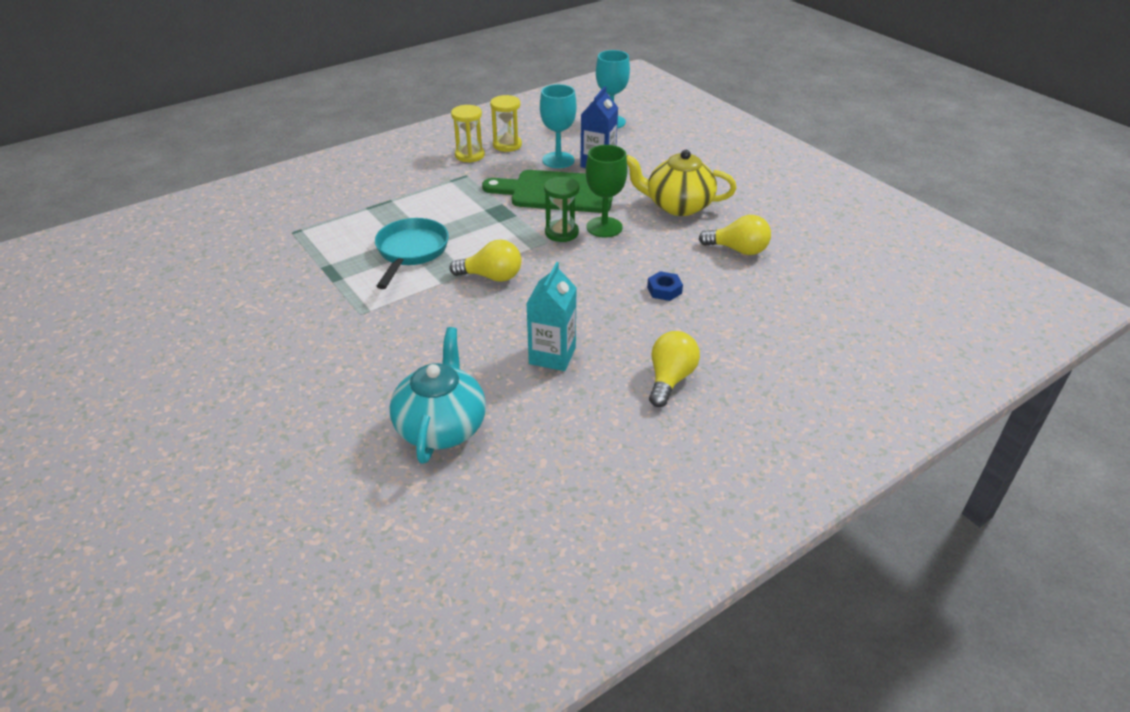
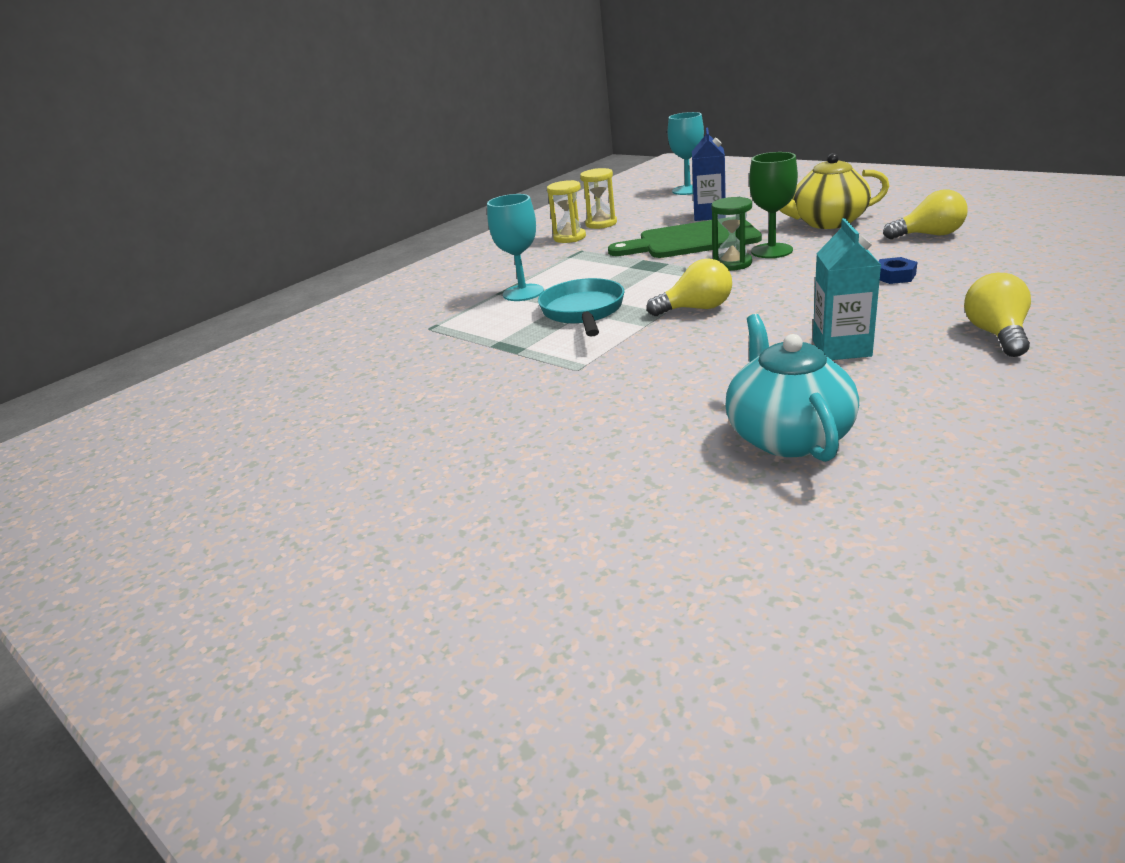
camera: 10 degrees left, 10 degrees down
(558, 160) = (666, 221): turquoise goblet -> turquoise goblet (523, 293)

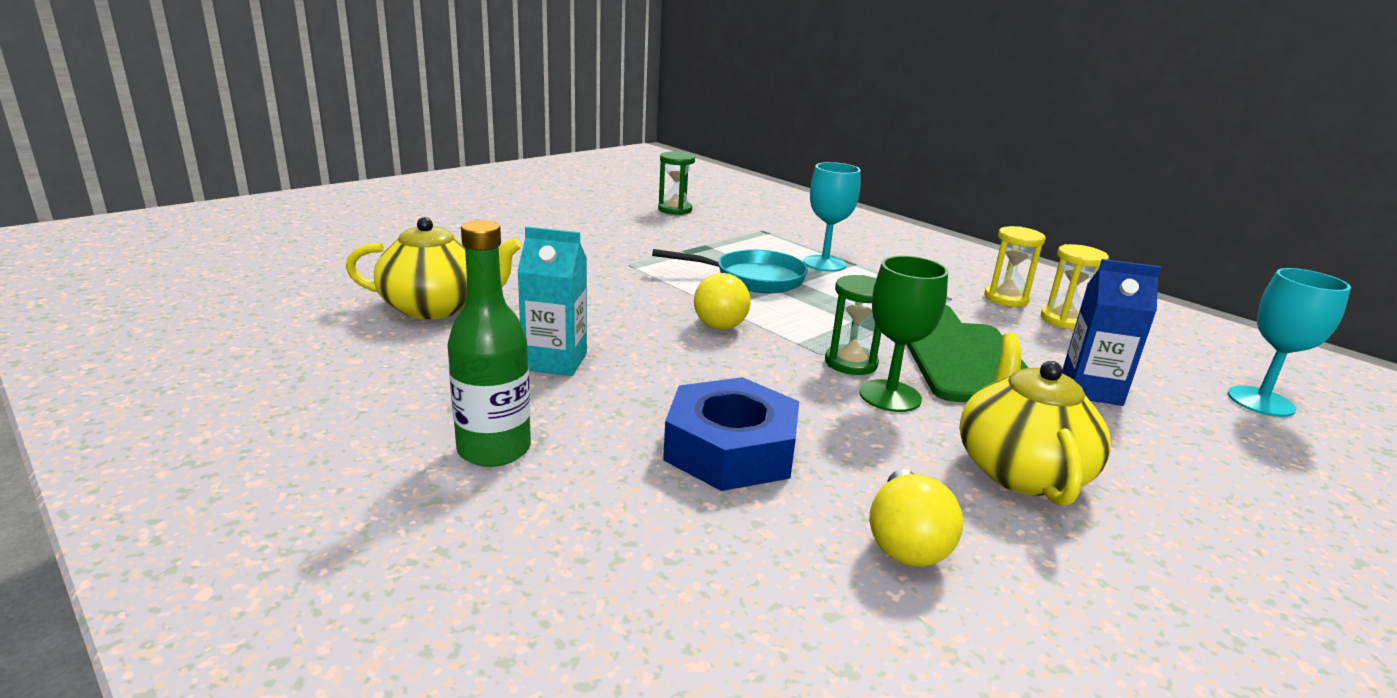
camera: 90 degrees right, 5 degrees down
(355, 384) = (675, 210): none -> green hourglass
(787, 436) = (436, 307): turquoise teapot -> yellow teapot
(894, 276) = (731, 449): blue nut -> blue nut, size x2.28
(996, 334) = (494, 449): yellow light bulb -> green bottle

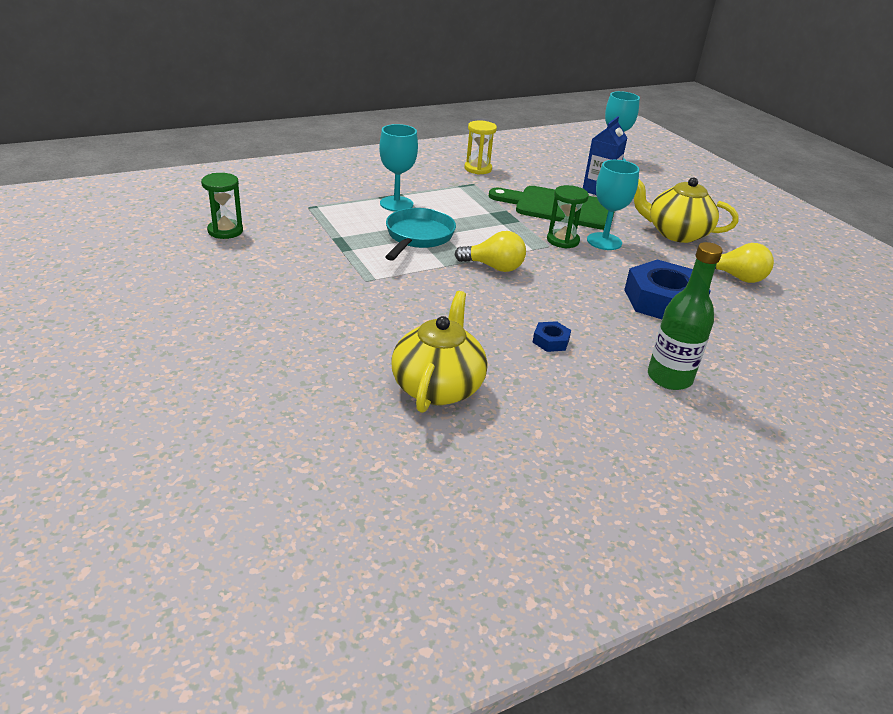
camera: 75 degrees left, 10 degrees up
(555, 361) = (550, 341): turquoise carton -> blue nut
(890, 396) = (604, 241): green goblet -> turquoise goblet
(1064, 320) = (513, 165): yellow hourglass -> none

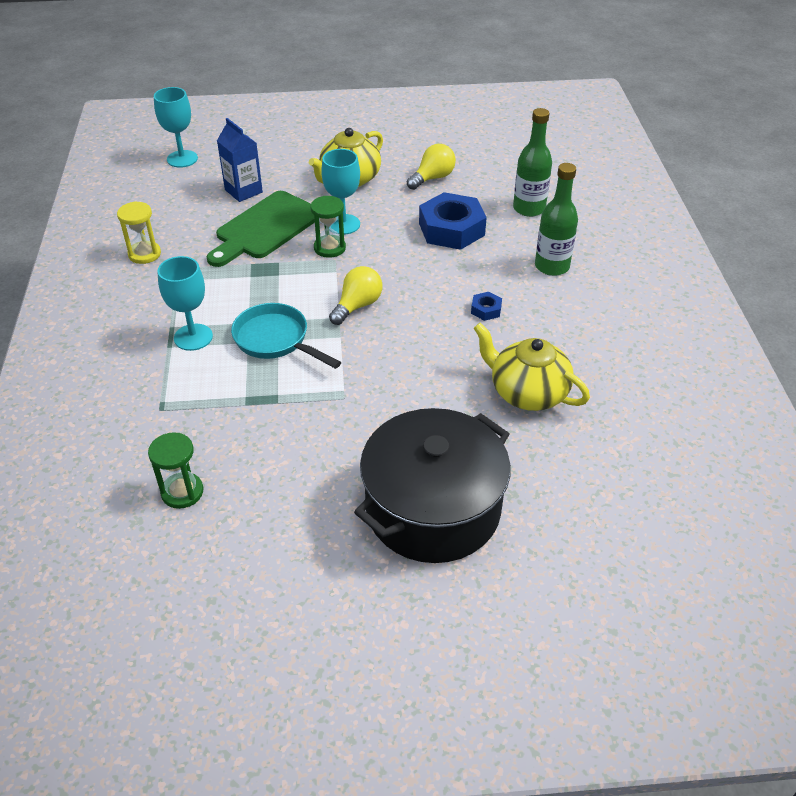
camera: 65 degrees left, 10 degrees up
(244, 349) = (433, 508): none -> black pot
(760, 347) = (529, 208): none -> green bottle

